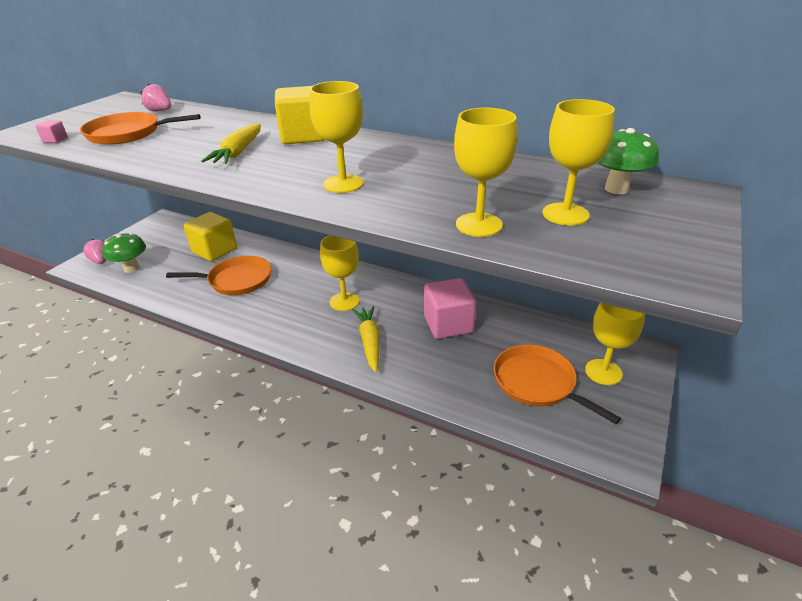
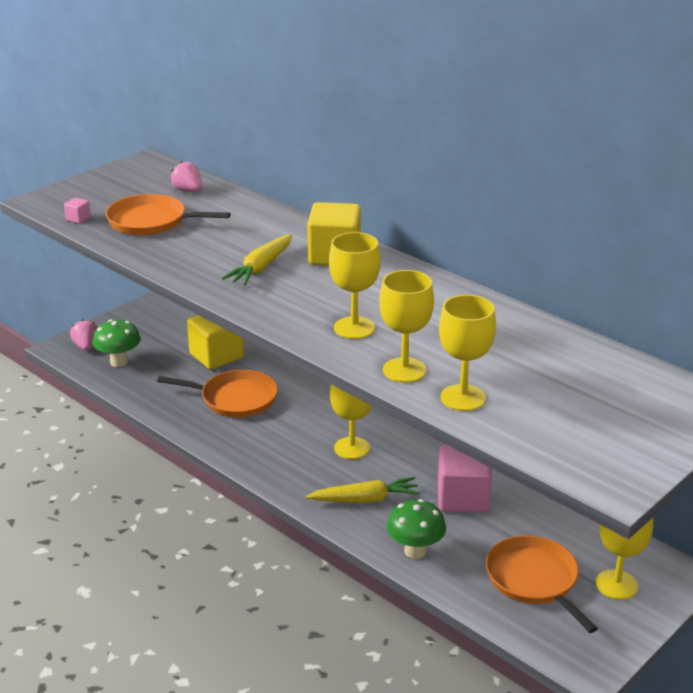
camera: 15 degrees right, 5 degrees down
(369, 342) = (365, 499): yellow carrot -> yellow carrot turned 75 degrees clockwise
(565, 214) = (554, 402): yellow goblet -> yellow goblet (404, 370)
(616, 189) = (628, 383): green mushroom -> green mushroom (415, 551)

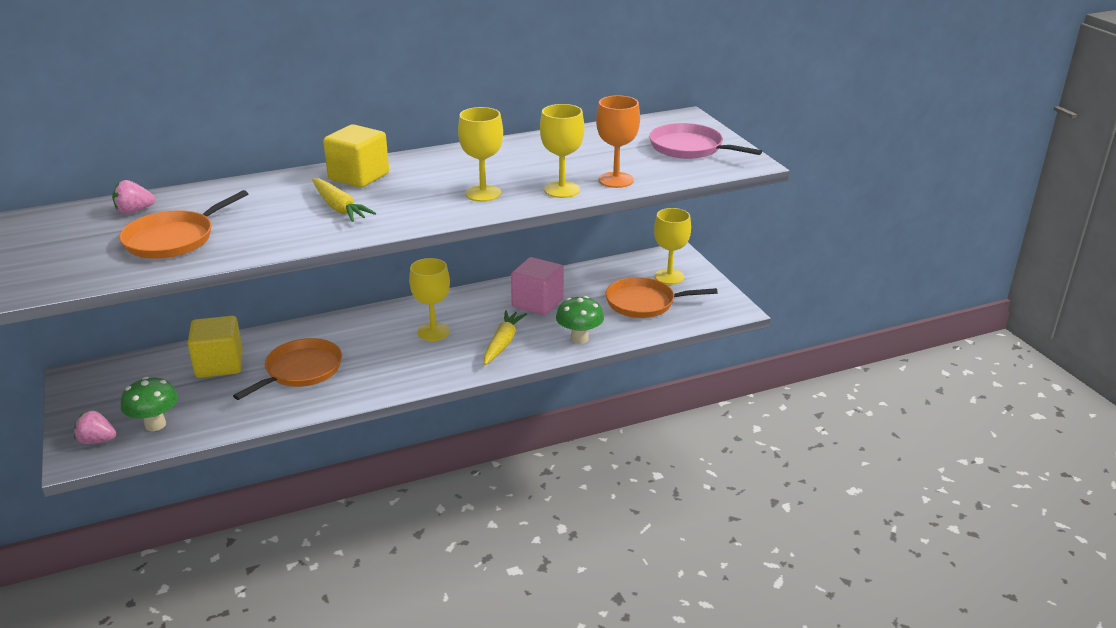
camera: 65 degrees left, 0 degrees up
(78, 219) = (105, 275): pink cube -> none
(463, 398) = (616, 180): yellow goblet -> orange goblet
(613, 428) = (689, 148): none -> pink pan

